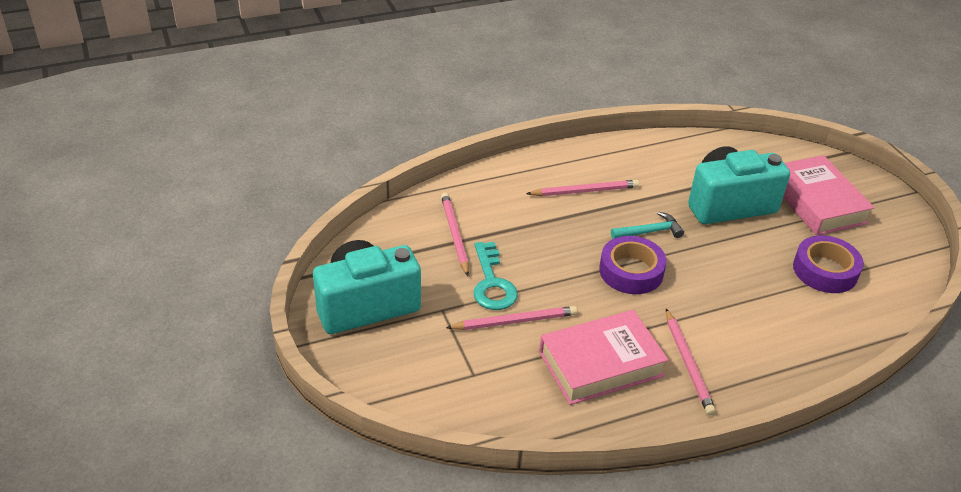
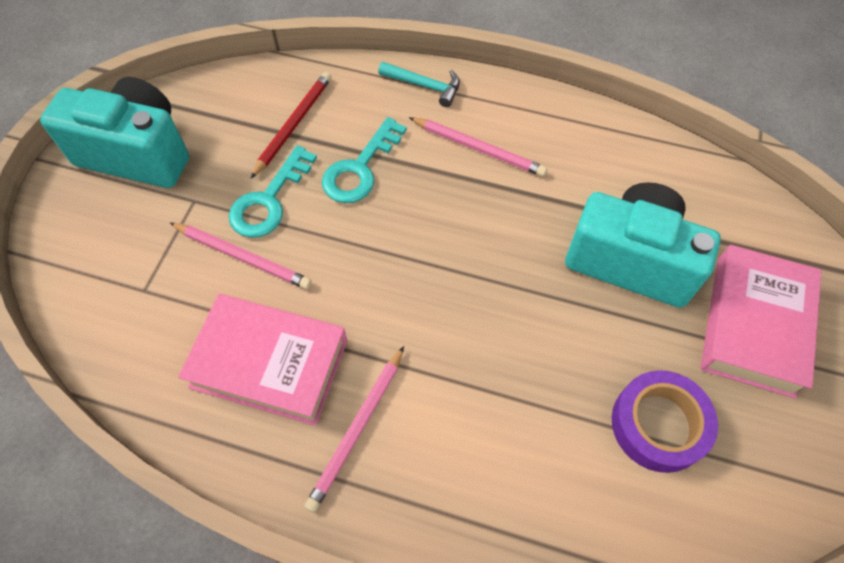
camera: 40 degrees right, 20 degrees up
(454, 235) = (293, 125): pink pencil -> red pencil
(527, 237) = (360, 168): none -> turquoise key
(631, 271) = (422, 275): purple tape -> none
(649, 232) = (496, 240): turquoise hammer -> turquoise hammer (424, 86)

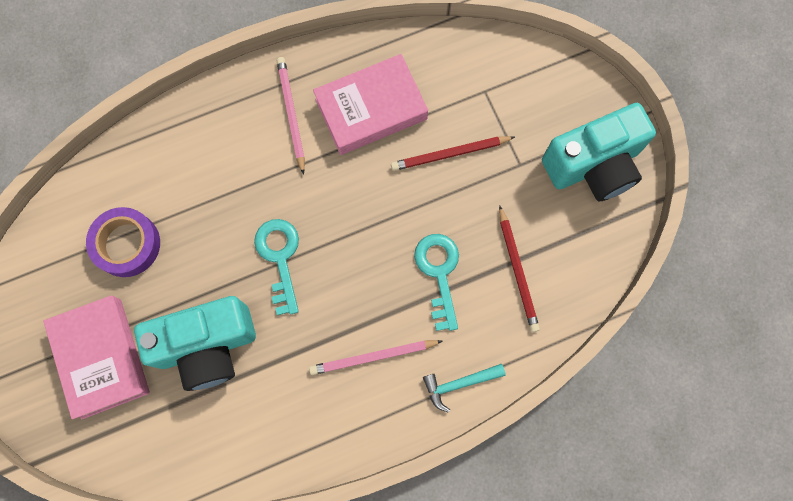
camera: 140 degrees right, 15 degrees up
(243, 257) = (450, 154): pink pencil -> red pencil
(269, 200) = (474, 202): turquoise key -> turquoise key (280, 258)

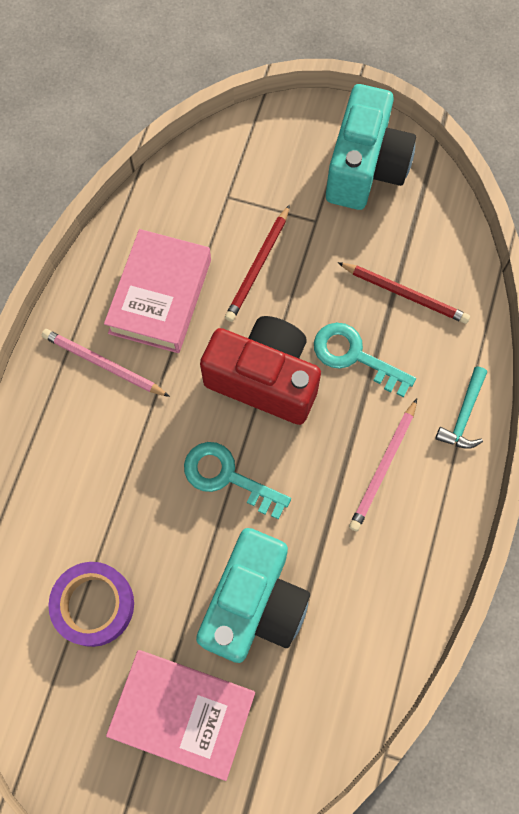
camera: 50 degrees left, 5 degrees down
(369, 226) = (264, 379): none -> red camera

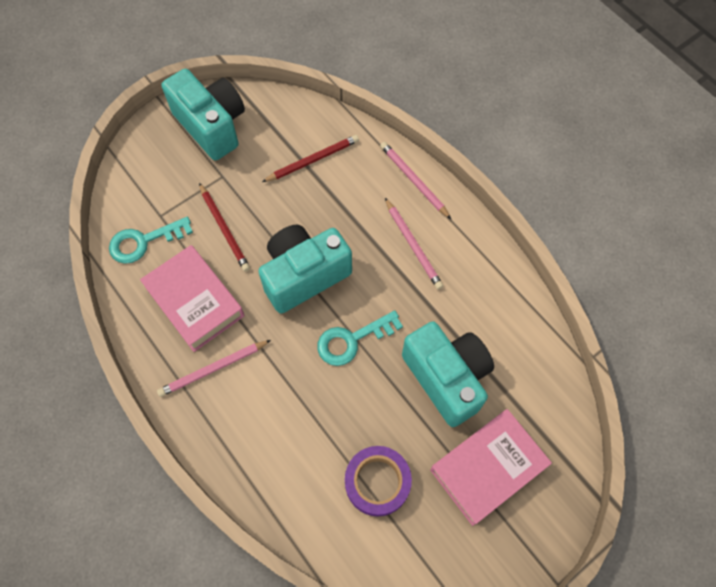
camera: 55 degrees left, 5 degrees down
(264, 379) = (304, 275): red camera -> turquoise camera
(355, 356) = (330, 214): turquoise key -> turquoise key (144, 241)
(463, 415) = (413, 181): turquoise hammer -> pink pencil

